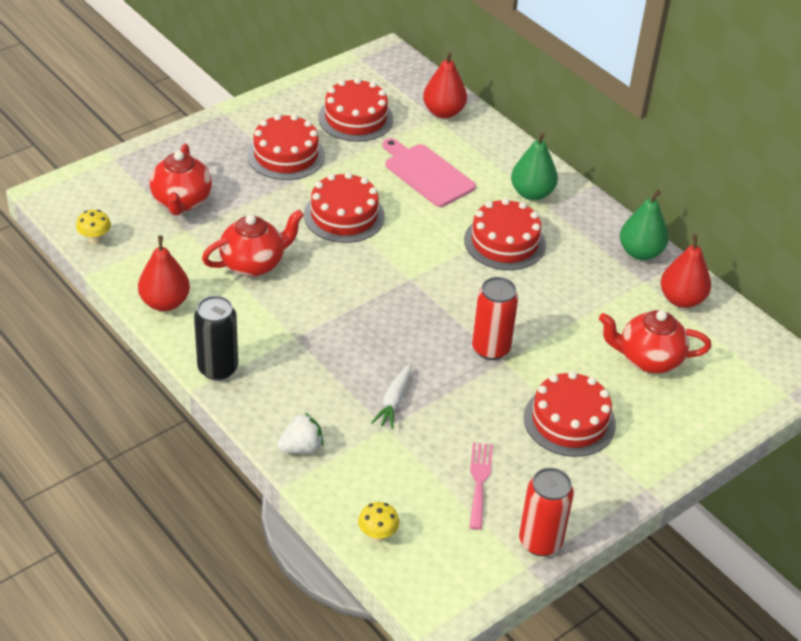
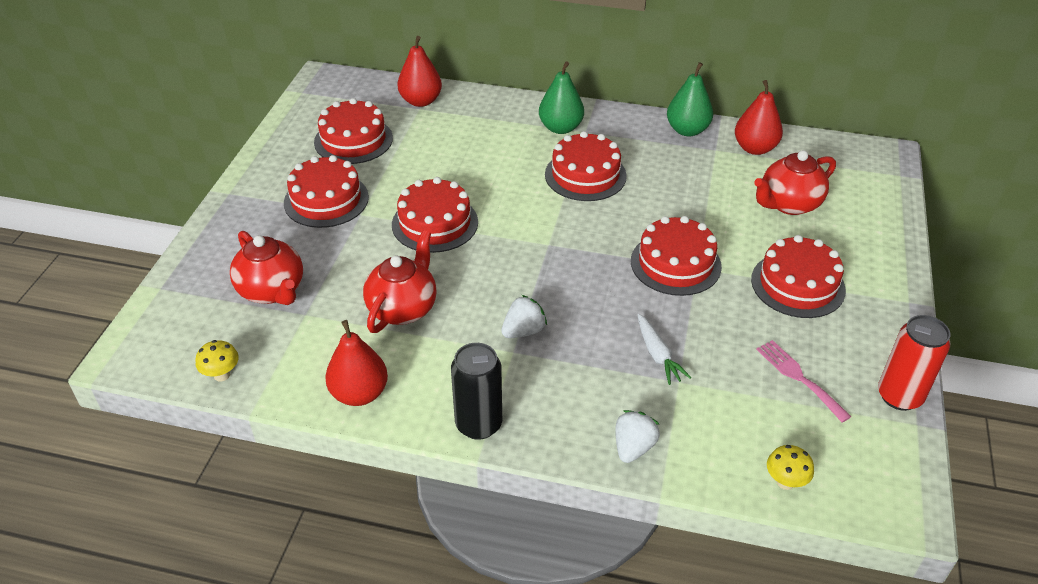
camera: 35 degrees left, 0 degrees up
(318, 328) = (523, 331): none -> white strawberry
(426, 174) = (463, 154): pink cutting board -> none
(490, 348) = (675, 263): red can -> red cake

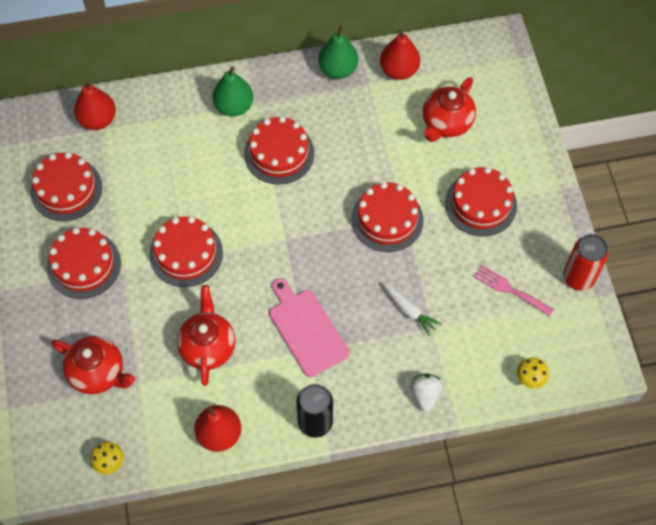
camera: 25 degrees left, 20 degrees up
(523, 331) = (306, 329): white strawberry -> pink cutting board

